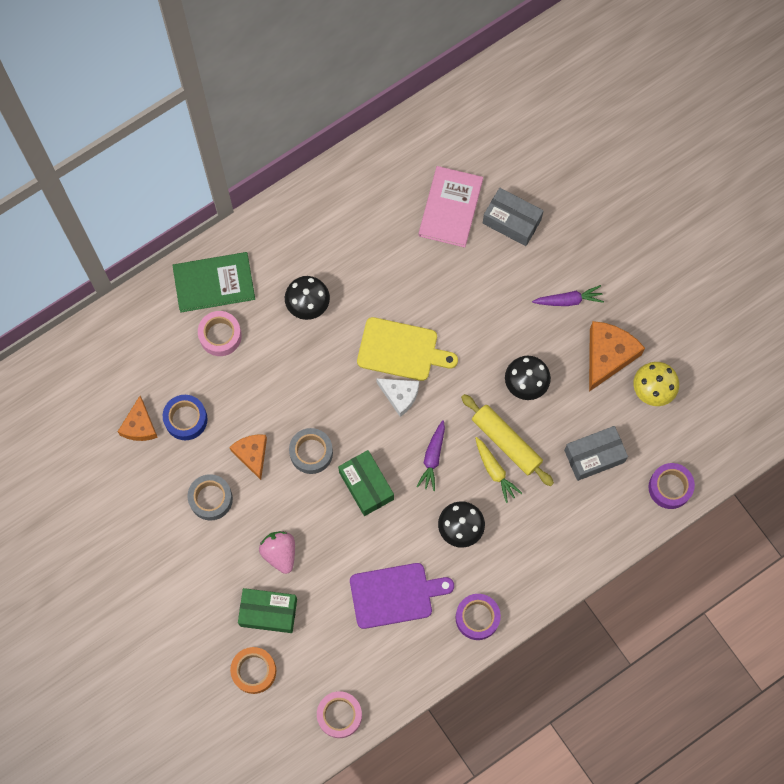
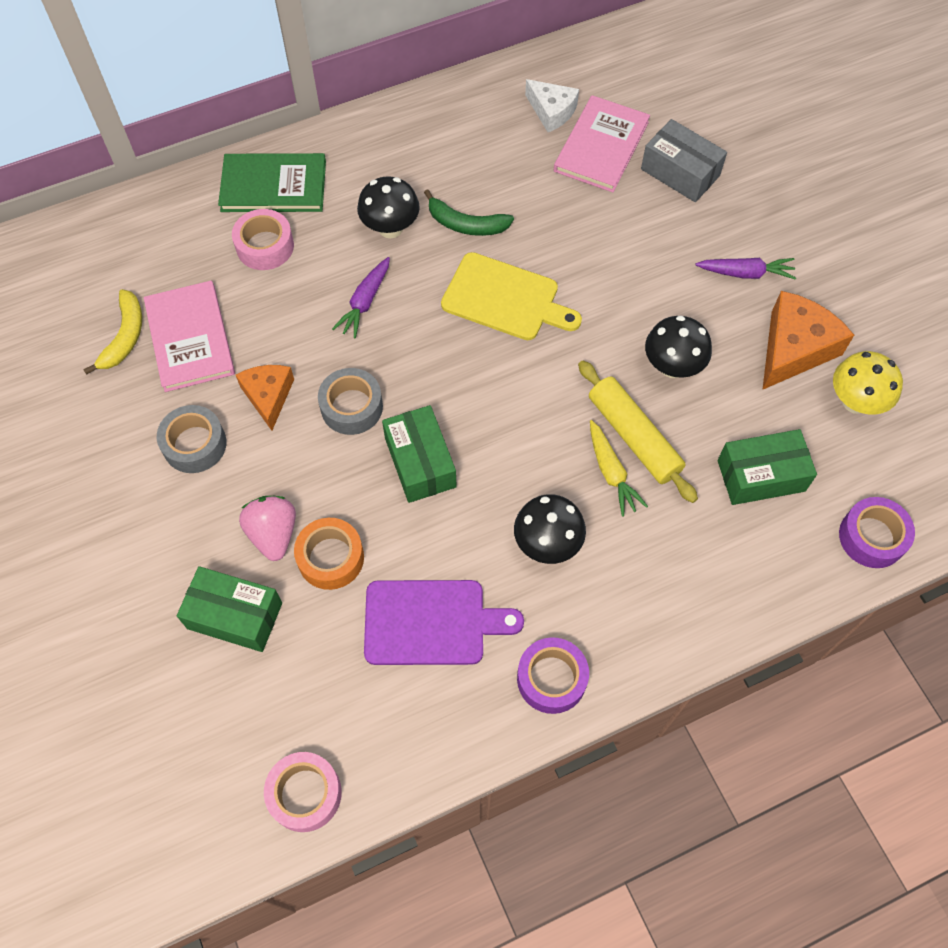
camera: 10 degrees right, 10 degrees down
(139, 426) = (125, 336): orange cheese -> yellow banana
(186, 419) = (190, 338): blue tape -> pink book
(254, 671) = (189, 700): orange tape -> orange tape (331, 558)
(362, 293) = (466, 224): none -> green banana
(400, 396) = (492, 354): white cheese -> white cheese (551, 112)
(432, 458) = (523, 441): purple carrot -> purple carrot (365, 302)
(594, 456) = (761, 475): grey box -> green box

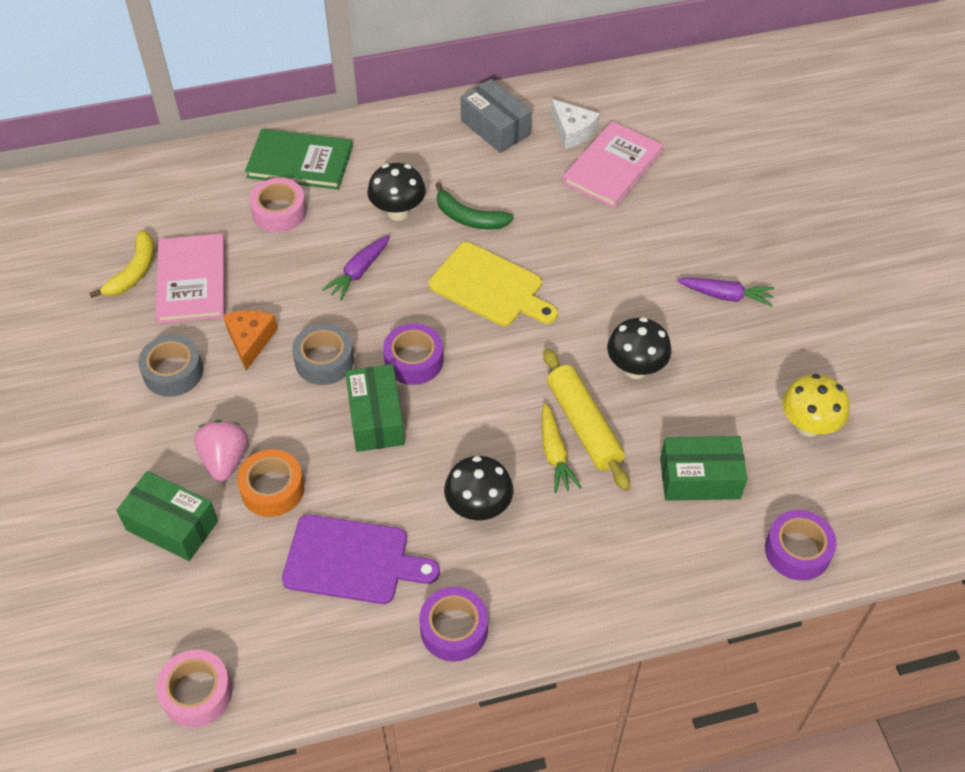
camera: 10 degrees right, 10 degrees down
(445, 392) = (414, 360): none -> purple tape
(680, 172) = (682, 199): grey box -> grey box (495, 127)
(794, 348) = (758, 369): orange cheese -> none

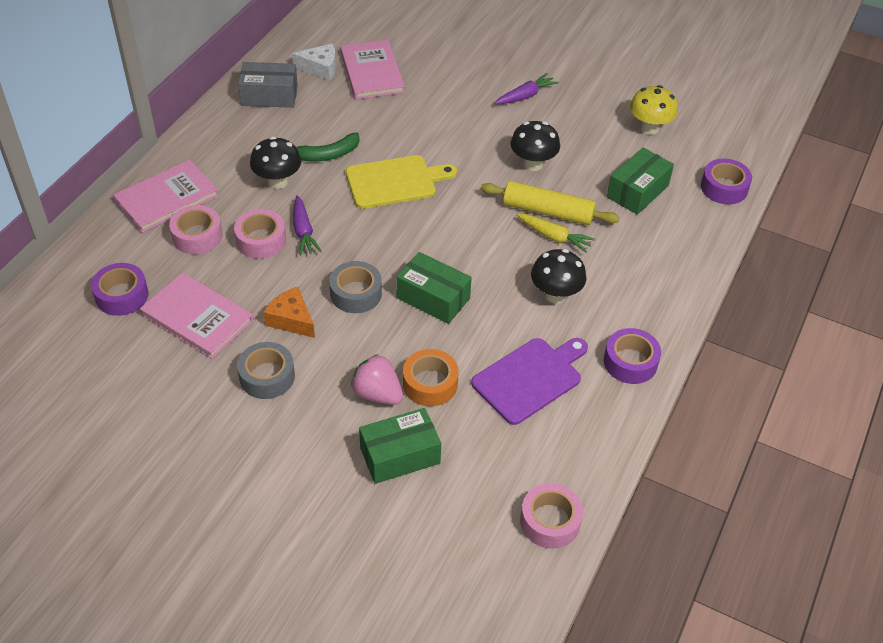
camera: 50 degrees left, 5 degrees down
(134, 271) = (145, 343): yellow banana -> none
(300, 162) = (167, 198): green book -> pink book
(318, 254) = (261, 240): none -> pink tape
(414, 360) = (409, 252): purple tape -> purple tape (122, 295)

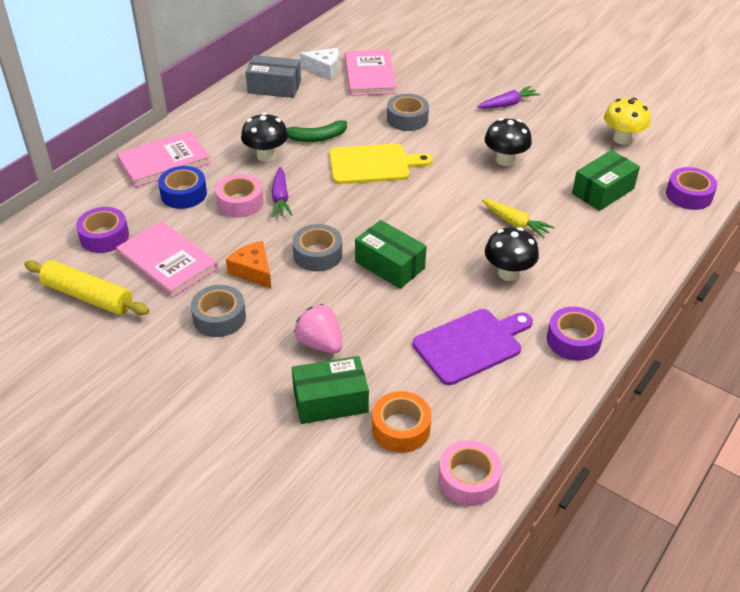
camera: 10 degrees right, 5 degrees down
(197, 236) = (184, 194): pink tape -> blue tape
(421, 123) = (407, 119): none -> grey tape
(430, 384) = (372, 339): orange tape -> orange tape (401, 428)
(548, 212) = (513, 201): yellow rolling pin -> yellow rolling pin (88, 296)

